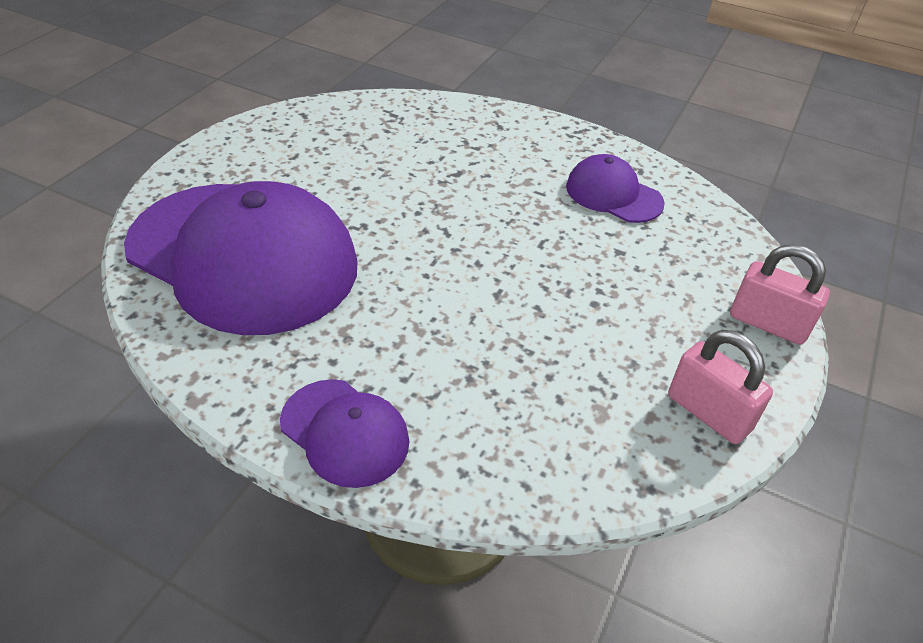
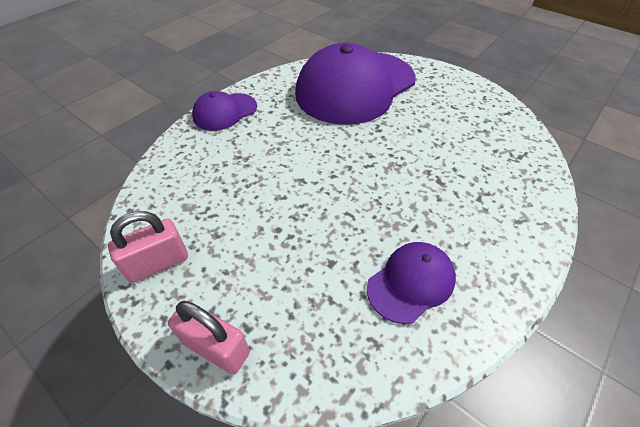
camera: 105 degrees right, 5 degrees up
(768, 323) = (216, 348): pink padlock -> pink padlock turned 75 degrees clockwise

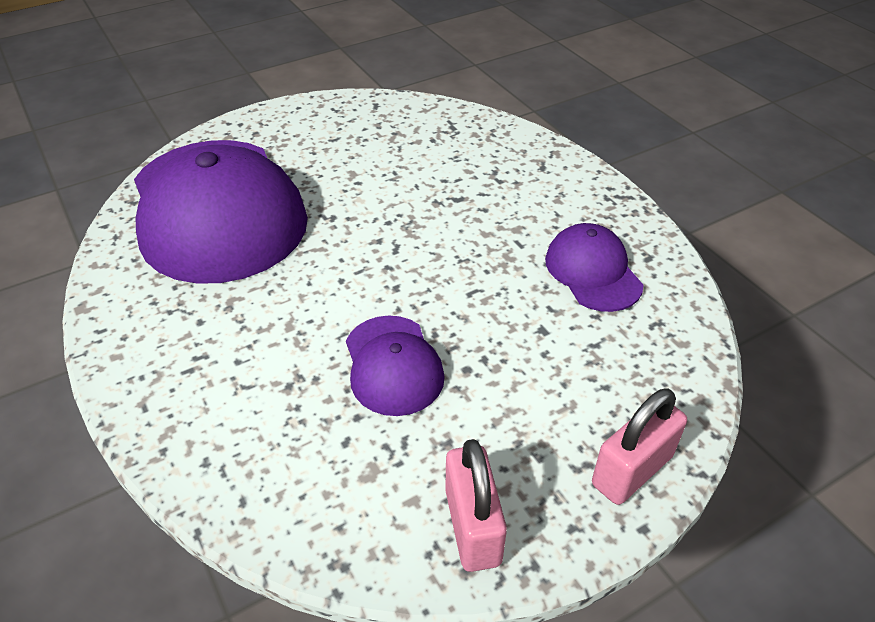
camera: 70 degrees left, 5 degrees down
(225, 112) = (152, 383): purple cap -> purple cap (393, 365)

